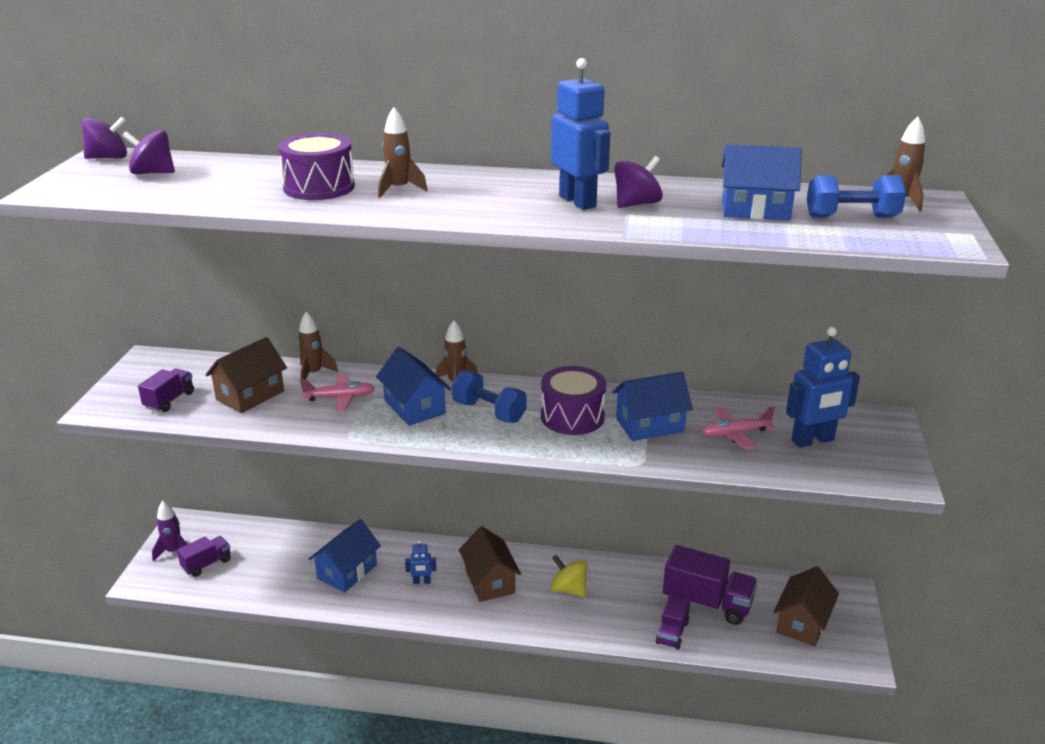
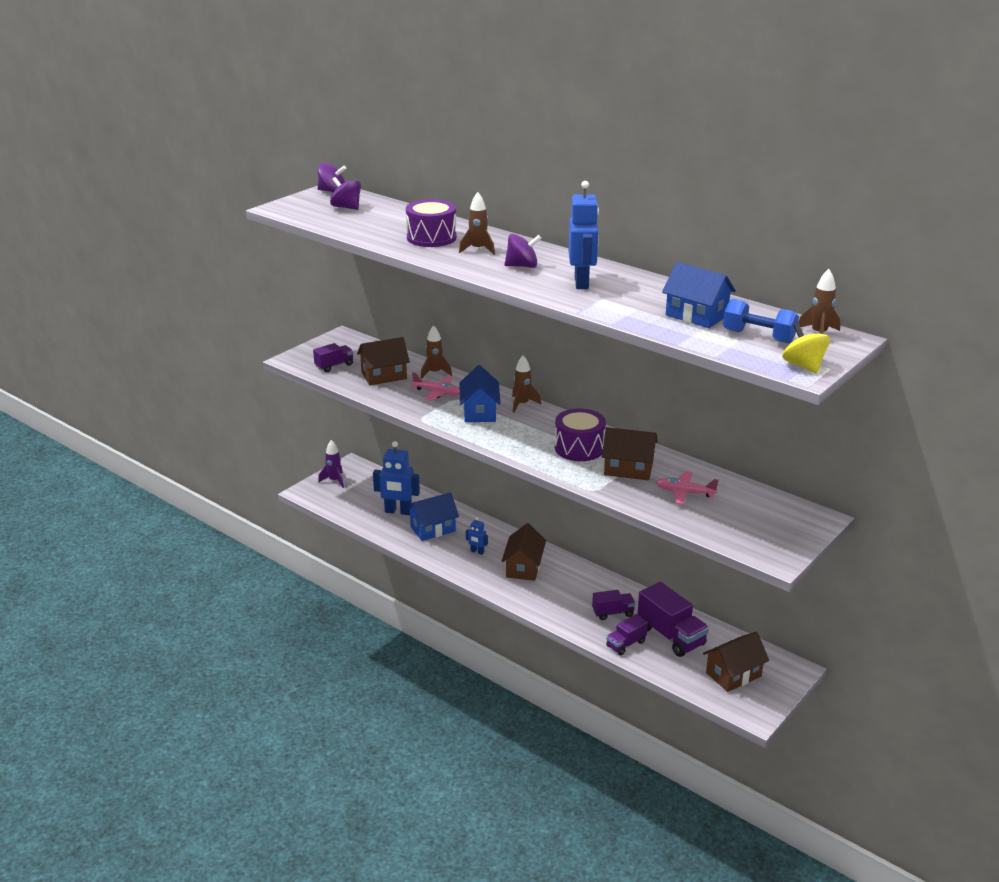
camera: 30 degrees right, 0 degrees up
(207, 564) = (349, 495): purple truck -> purple truck (613, 613)
(489, 412) = (525, 428): blue dumbbell -> none
(568, 589) = (575, 591): yellow spinning top -> yellow spinning top (803, 366)
(636, 204) = (619, 293): purple spinning top -> purple spinning top (522, 266)
(650, 425) = (628, 469): blue house -> brown house
(813, 441) = (739, 514): blue robot -> blue robot (398, 511)

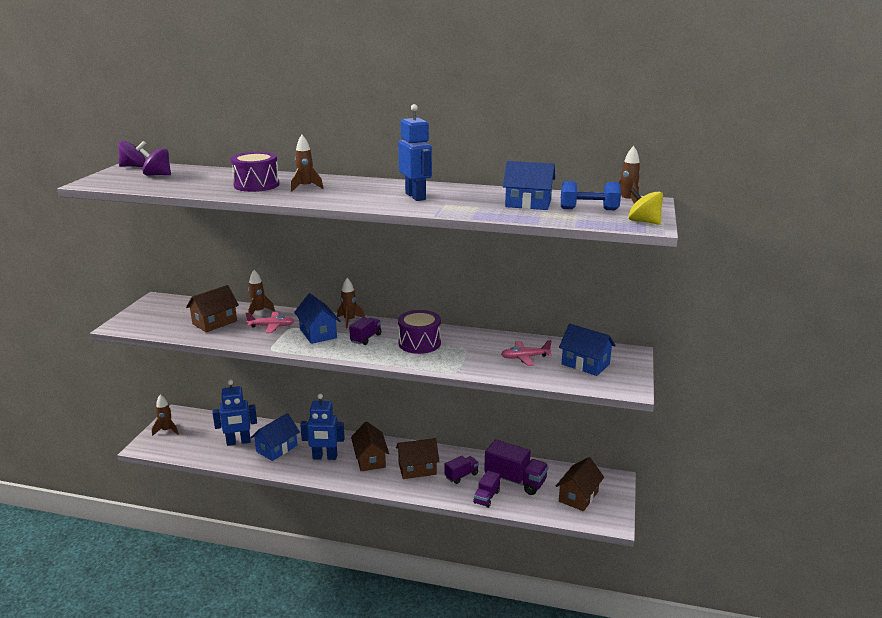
camera: 25 degrees left, 5 degrees down
(334, 366) = (163, 323): purple truck -> purple truck (366, 338)
(334, 480) = (167, 430): purple rocket -> brown rocket
(477, 552) = (325, 457): blue robot -> blue robot, size x2.05
(522, 266) = (355, 193): purple spinning top -> none
(628, 469) = (469, 350): brown house -> brown house (417, 469)
(749, 518) = (585, 364): none -> blue house

